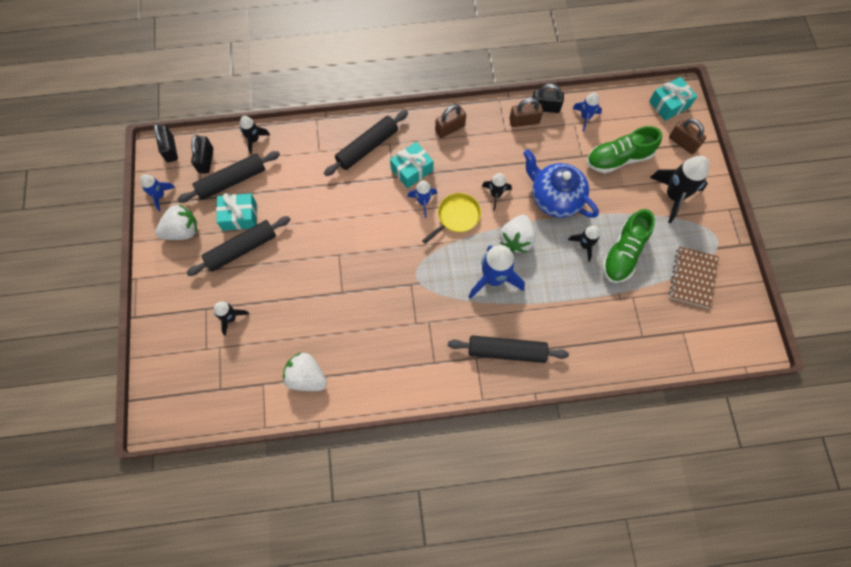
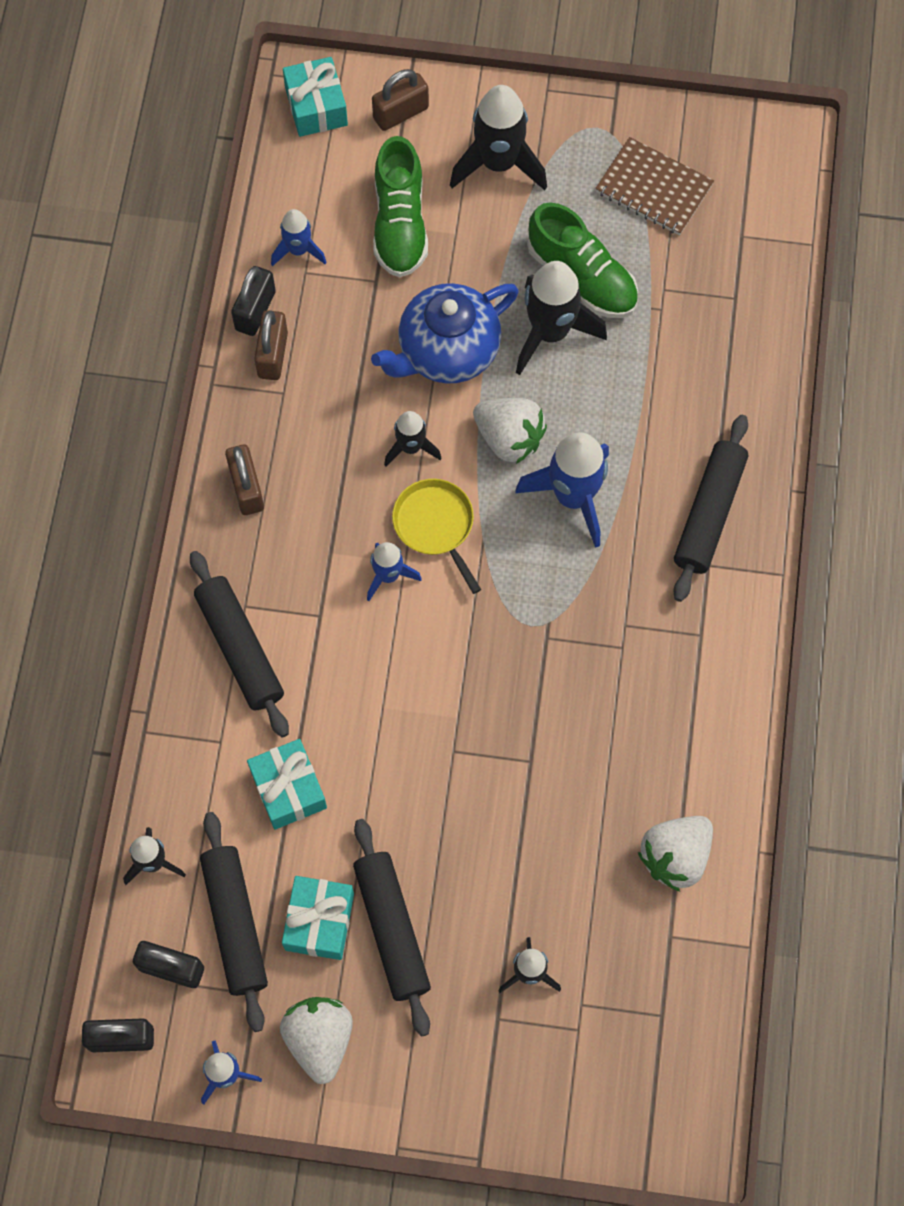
camera: 75 degrees left, 0 degrees up
(412, 170) = (315, 579): turquoise gift -> turquoise gift (288, 789)
(584, 245) = (550, 332): black rocket -> black rocket, size x1.78

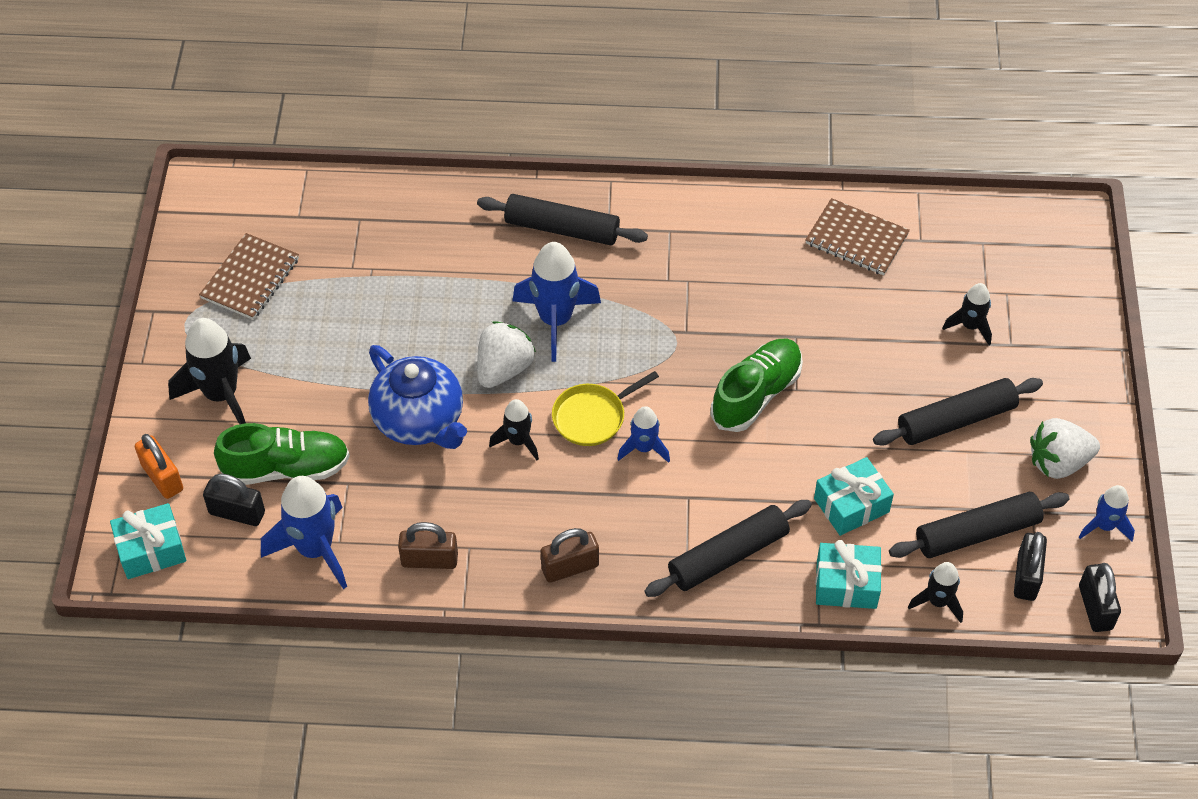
camera: 95 degrees left, 15 degrees down
(255, 311) = (382, 579): black padlock -> black padlock (237, 513)
(298, 250) = (315, 549): blue rocket -> blue rocket, size x1.78
(319, 921) = (961, 471): turquoise gift -> turquoise gift (846, 584)
(401, 113) = (162, 477): brown padlock -> orange padlock
(550, 332) = (397, 345): black rocket -> none
(582, 277) = (341, 325): green shoe -> green shoe (756, 394)
(675, 856) = (856, 239): white strawberry -> brown notebook

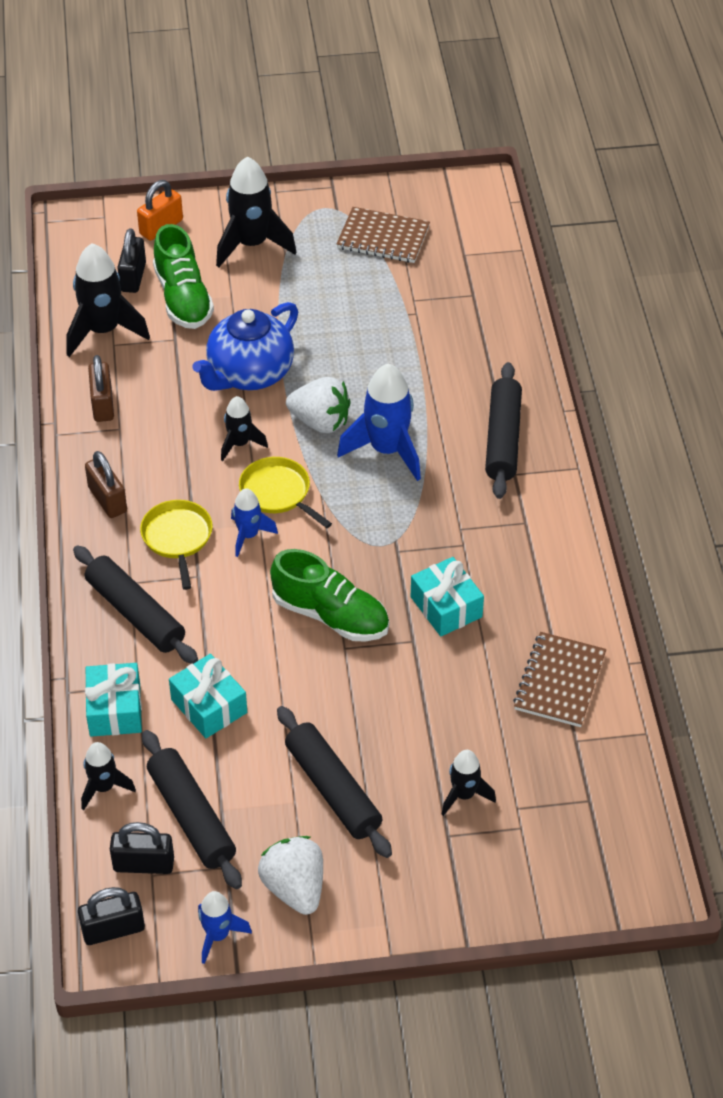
camera: 80 degrees right, 5 degrees down
(151, 550) = (90, 235): turquoise gift -> turquoise gift (446, 607)
(315, 549) = (103, 331): blue rocket -> black rocket
(635, 509) = (177, 538): none -> yellow pan

